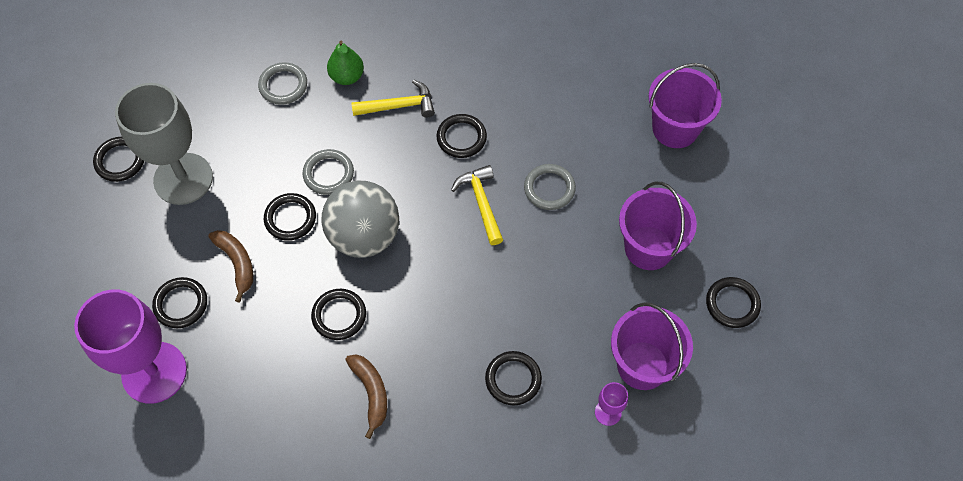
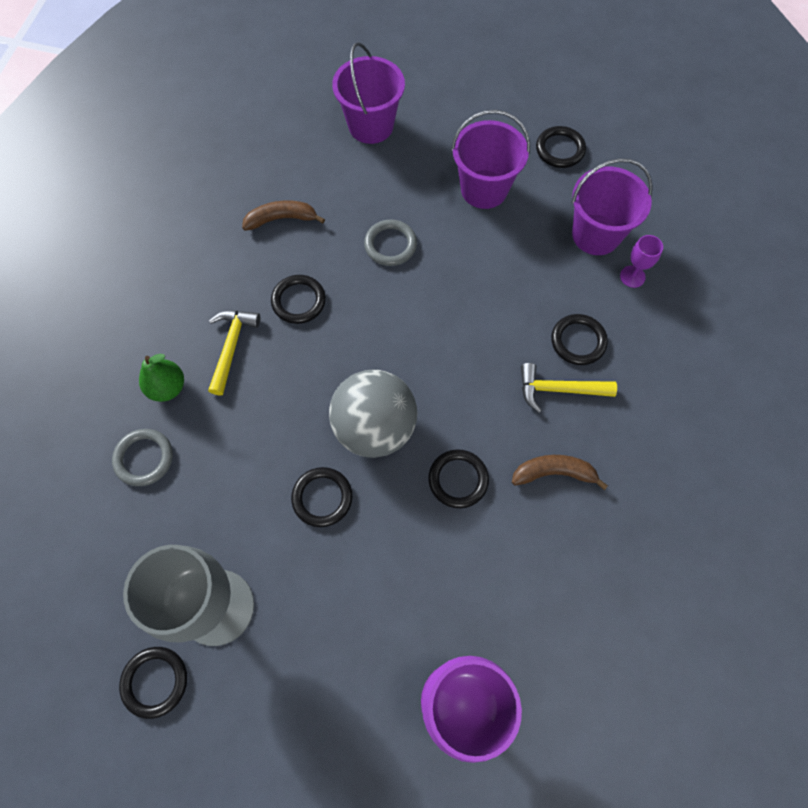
camera: 70 degrees left, 5 degrees up
(181, 304) = (383, 650): black ring -> none
(237, 263) = (355, 571): brown banana -> brown banana (281, 219)
(328, 174) = (283, 442): grey ring -> none
(481, 202) = (381, 307): yellow hammer -> yellow hammer (558, 389)

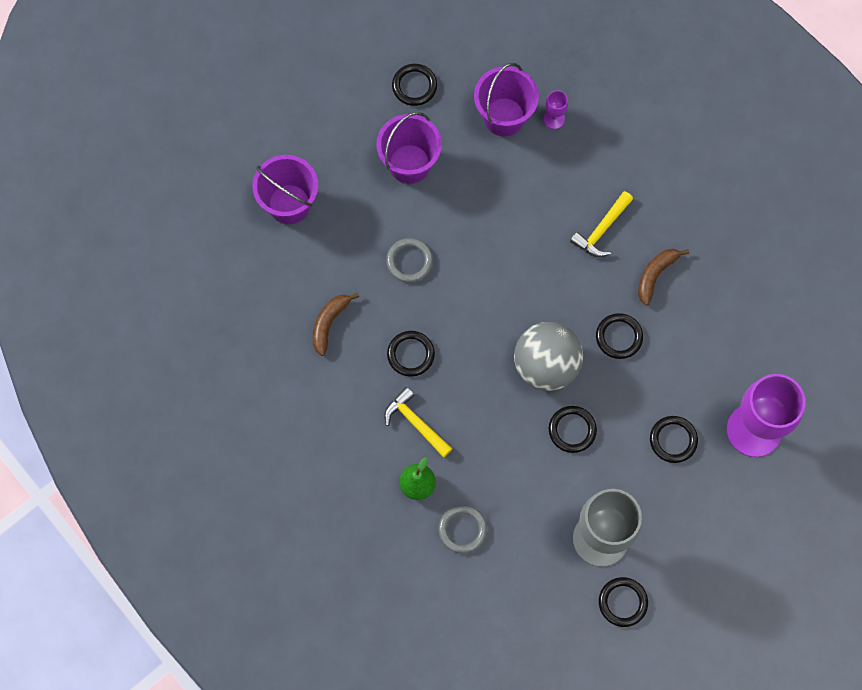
camera: 55 degrees left, 5 degrees up
(578, 341) = (576, 191): black ring -> black ring (673, 440)

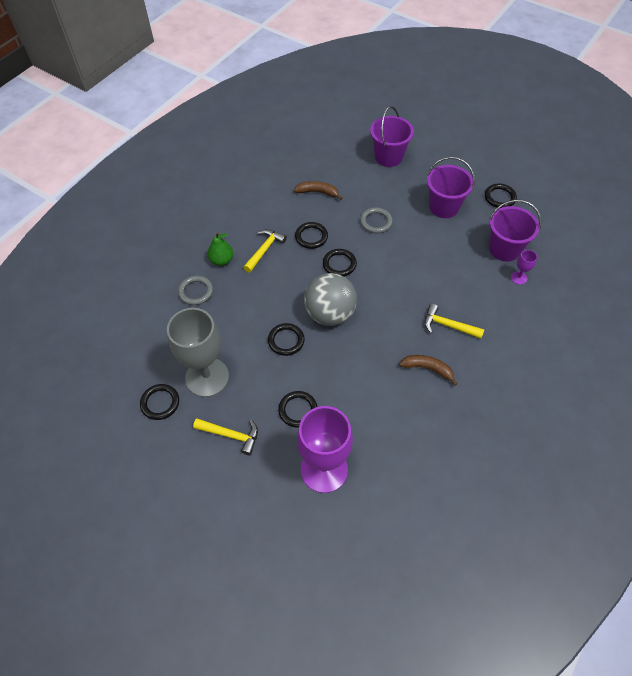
camera: 75 degrees right, 15 degrees down
(619, 337) = (368, 355): black ring -> black ring (339, 264)
(687, 524) = (231, 435): none -> yellow hammer

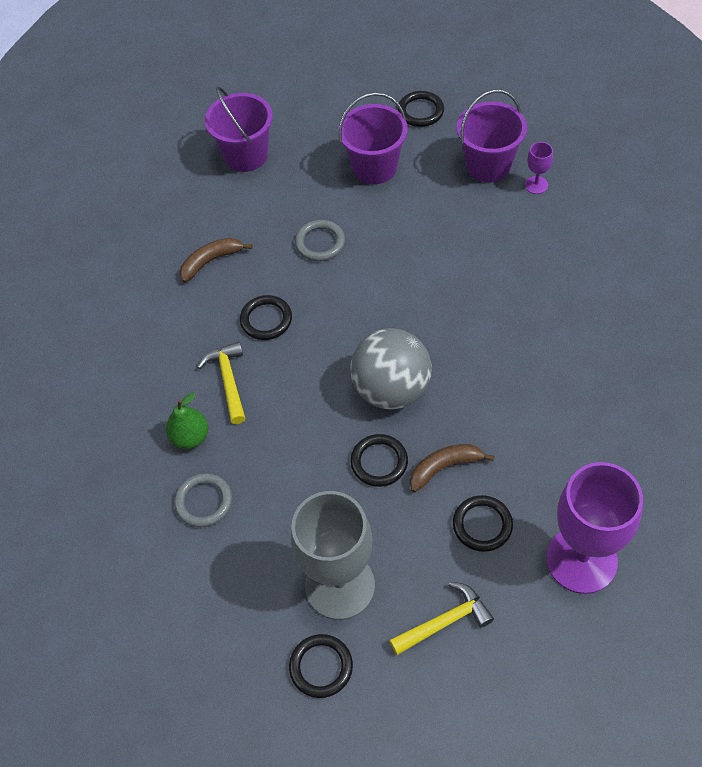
camera: 40 degrees left, 0 degrees up
(339, 264) = (336, 324): black ring -> none
(427, 369) = (558, 358): brown banana -> brown banana (444, 467)
(448, 325) = (526, 295): yellow hammer -> none

